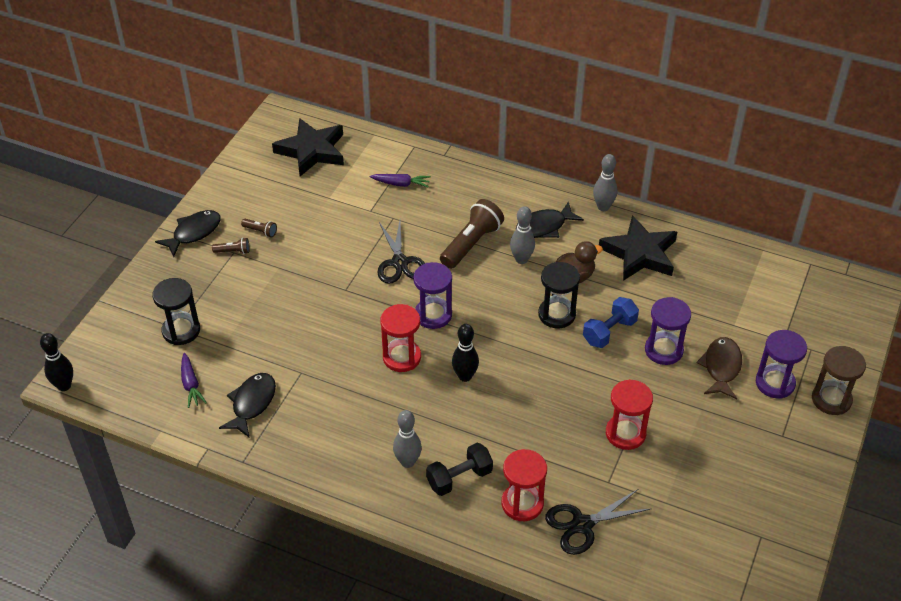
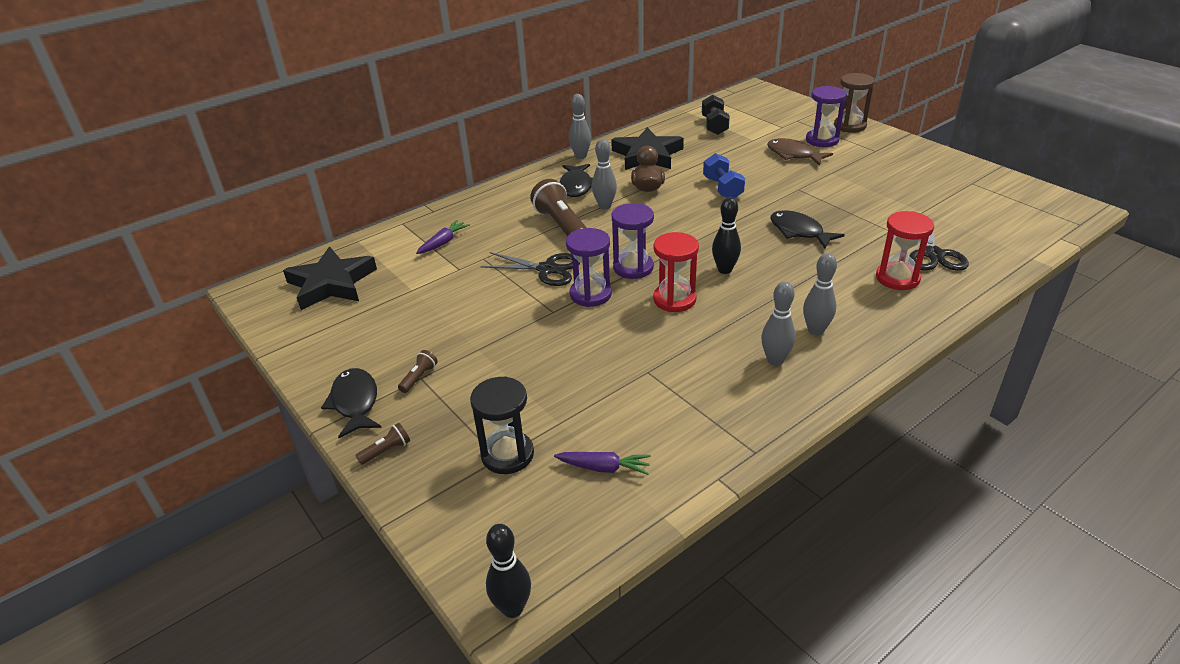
camera: 60 degrees left, 10 degrees down
(252, 403) = (669, 421): black fish -> black fish (799, 231)
(260, 231) = (409, 349): brown flashlight -> brown flashlight (386, 451)
(354, 445) = (775, 360): none -> grey bowling pin
(459, 478) = (851, 305): black dumbbell -> black dumbbell (714, 126)
(556, 314) = (684, 206): black hourglass -> none
(625, 433) = (840, 209): red hourglass -> none
(663, 350) = (759, 172): purple hourglass -> purple hourglass (590, 294)

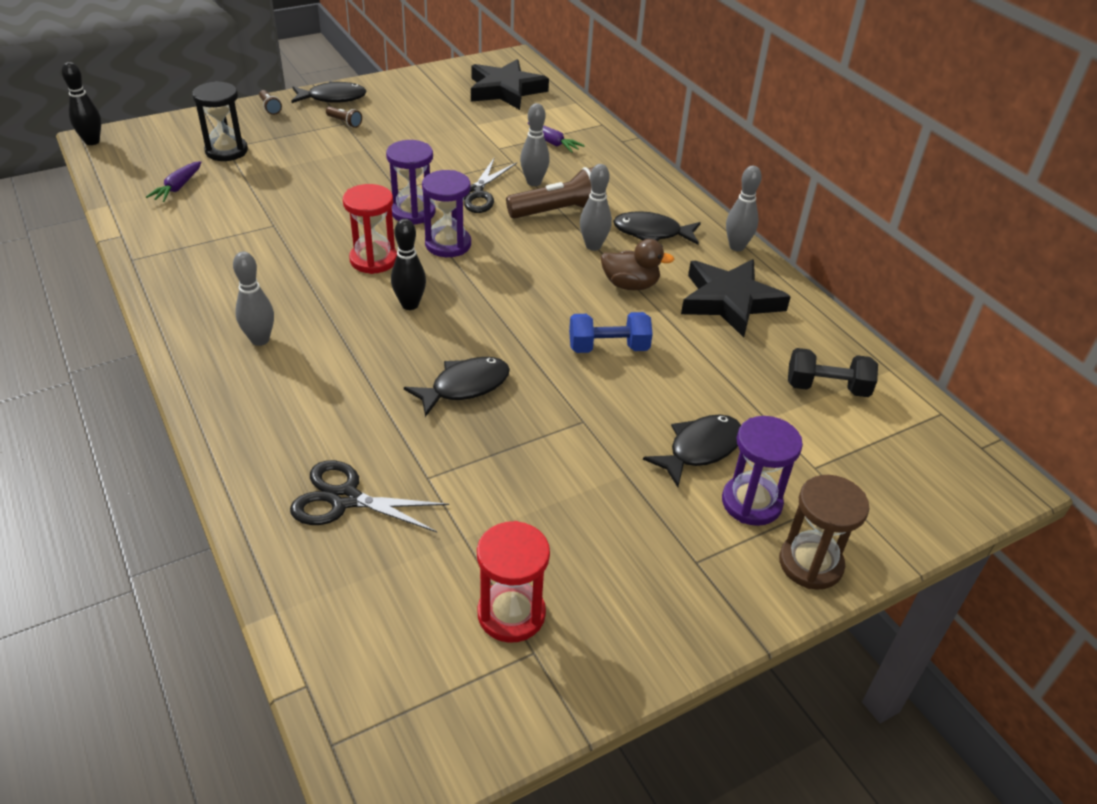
camera: 95 degrees right, 5 degrees up
(775, 360) = (234, 300): grey bowling pin -> grey bowling pin (534, 182)
(793, 155) = (700, 449): brown fish -> black fish
(897, 278) = (313, 440): red hourglass -> red hourglass (511, 614)

